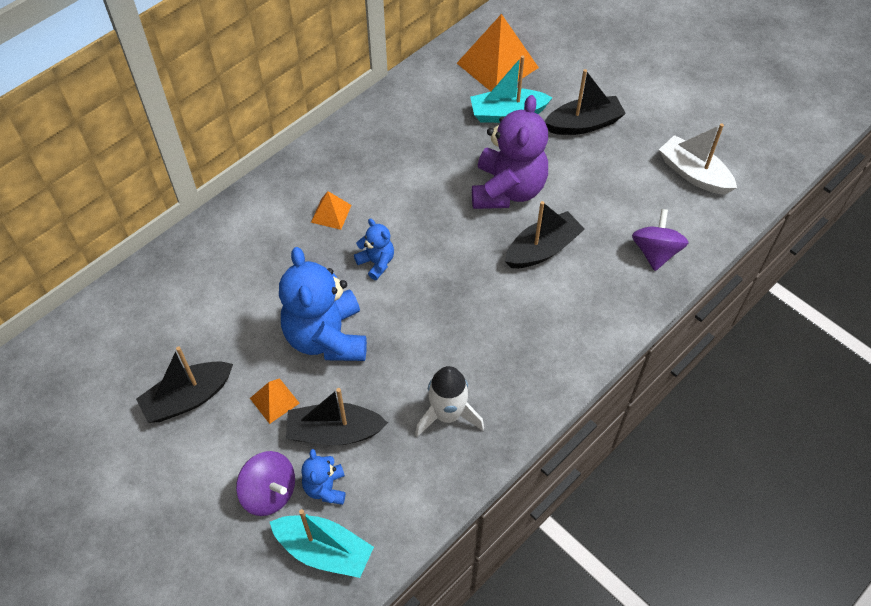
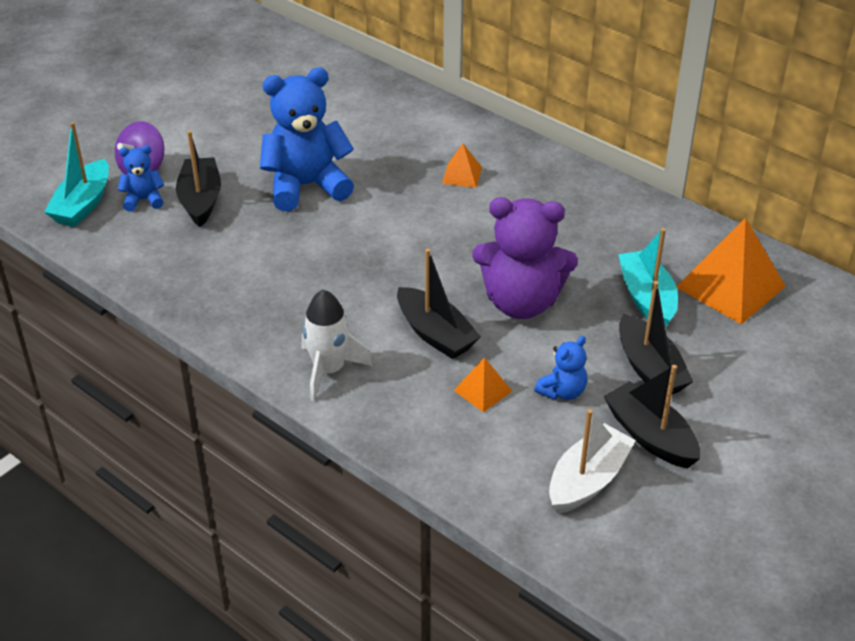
camera: 85 degrees right, 15 degrees down
(188, 398) = (240, 115): black boat -> black boat (650, 436)
(274, 400) = (236, 162): orange pyramid -> orange pyramid (483, 390)
(376, 262) = (401, 210): blue teddy bear -> blue teddy bear (562, 391)
(447, 415) = (216, 270): white rocket -> white rocket (329, 370)
(655, 252) = (444, 436): purple spinning top -> none

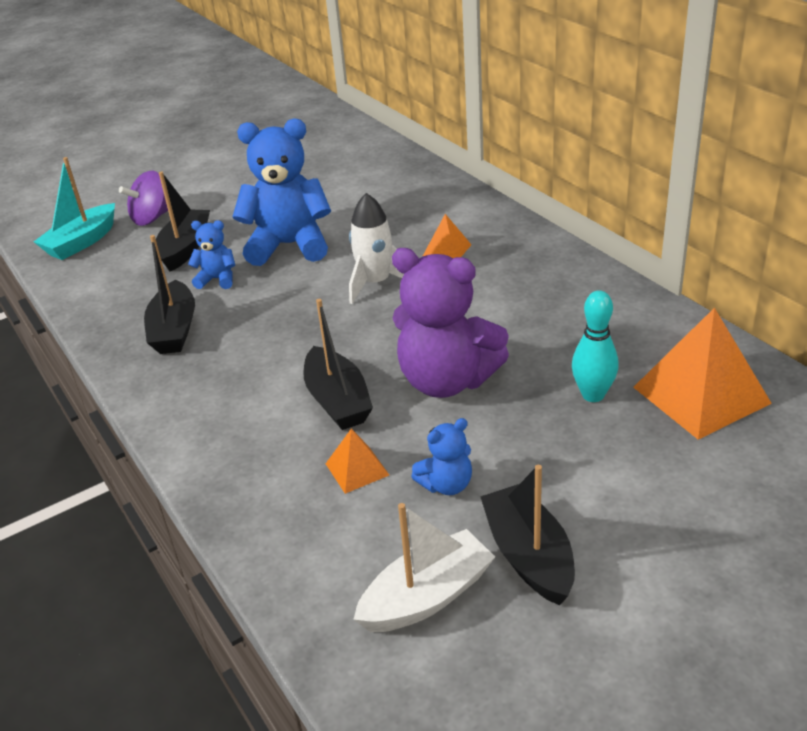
camera: 20 degrees right, 5 degrees down
(143, 200) = (135, 243): blue teddy bear -> blue teddy bear (217, 279)
(329, 370) = (207, 423): white rocket -> white rocket (376, 283)
(647, 298) = (593, 395): turquoise boat -> turquoise bowling pin
(649, 368) = (562, 474): black boat -> black boat (174, 330)

